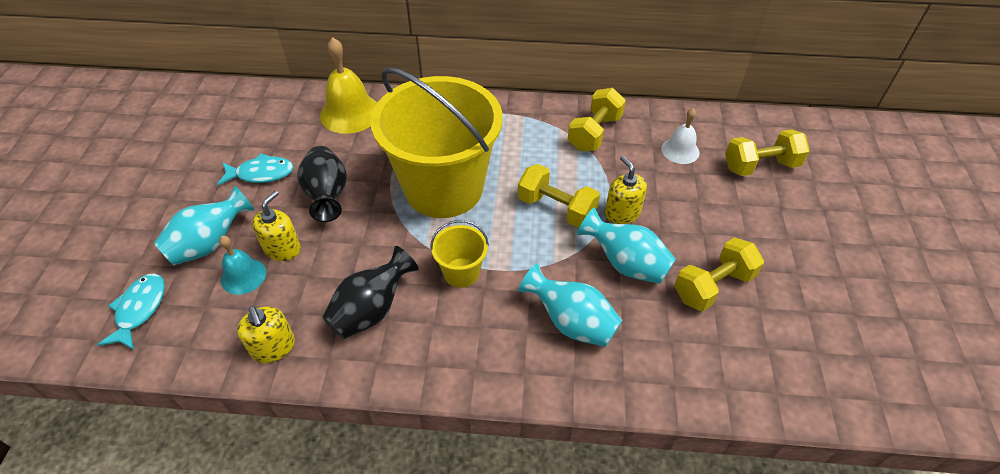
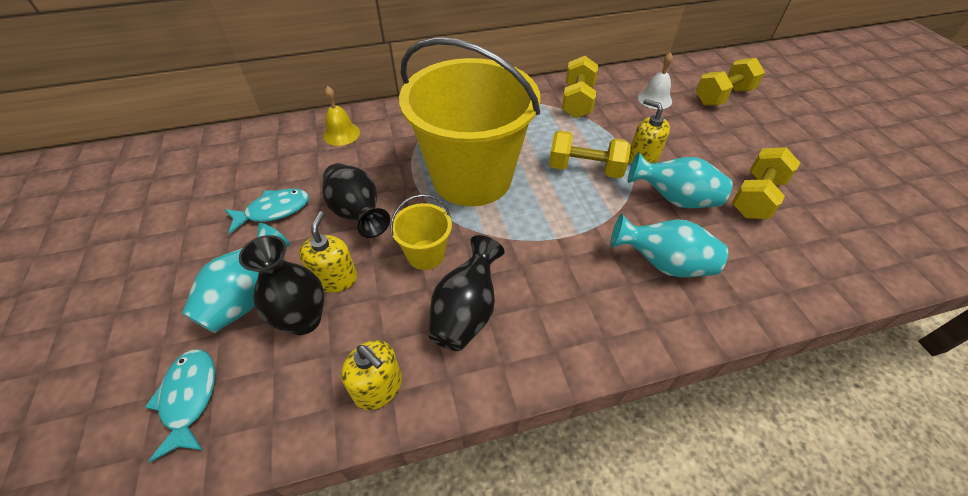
camera: 20 degrees left, 0 degrees up
(243, 276) = (304, 320): turquoise bell -> black vase
(350, 113) = (341, 134): yellow bell -> yellow bell, size x0.59
(461, 272) = (534, 248): yellow bucket -> yellow bucket (426, 254)

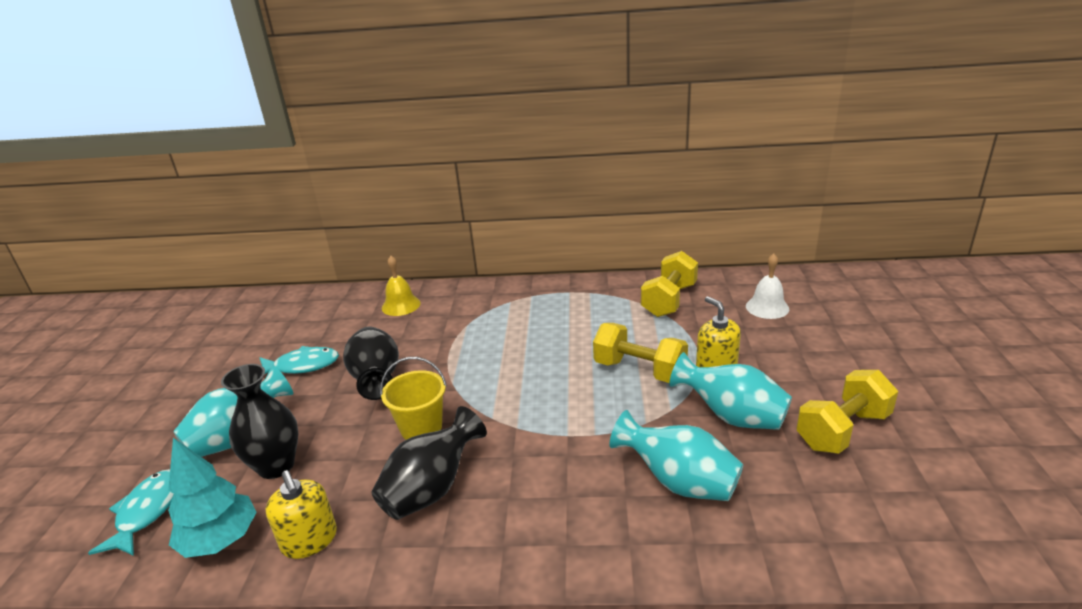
camera: 20 degrees right, 20 degrees down
(288, 409) = (221, 540): none -> turquoise tree
(335, 278) = (324, 435): yellow soap dispenser -> none
(472, 178) = (508, 362): yellow bucket -> none
(723, 96) = (860, 313): yellow dumbbell -> none

